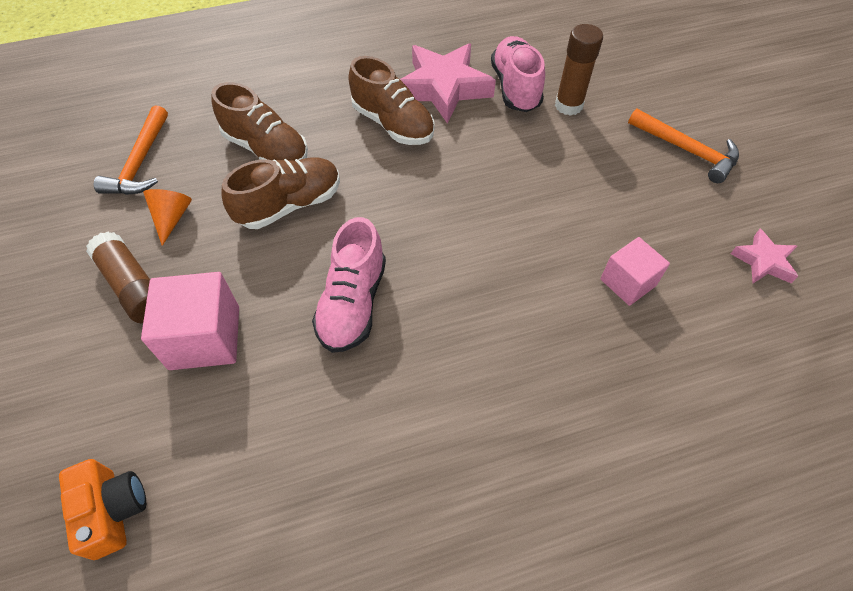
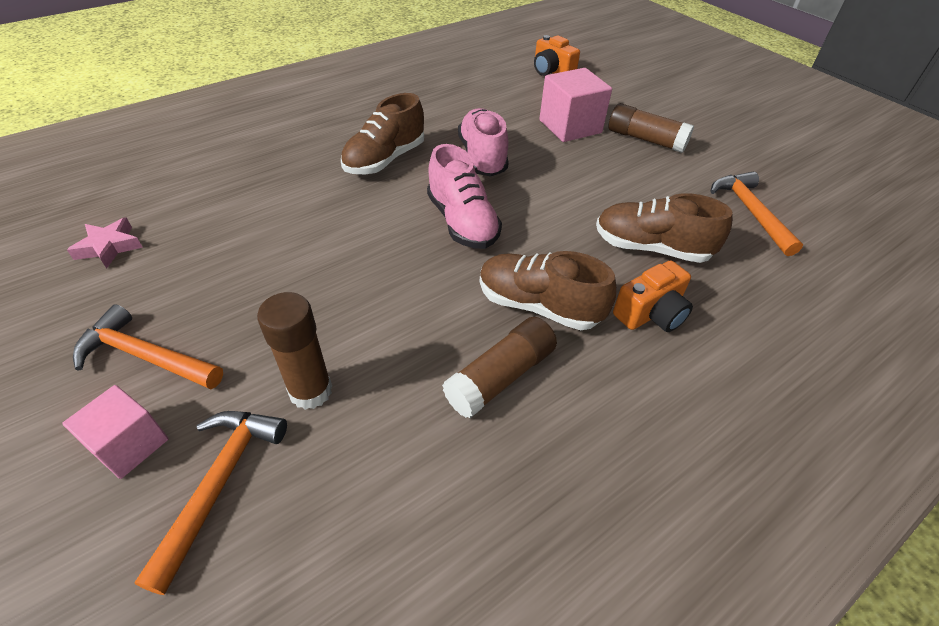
camera: 160 degrees right, 10 degrees down
(172, 218) = (670, 179): orange cone -> none
(289, 205) = (583, 206): brown shoe -> brown shoe (385, 160)
(315, 102) = (651, 313): none -> orange camera
(444, 88) = (501, 376): pink star -> brown glue stick
(515, 88) = (396, 405): pink shoe -> pink shoe (462, 222)
(618, 74) = (219, 483): none -> orange hammer
(628, 282) = (255, 207): pink cube -> pink cube (130, 445)

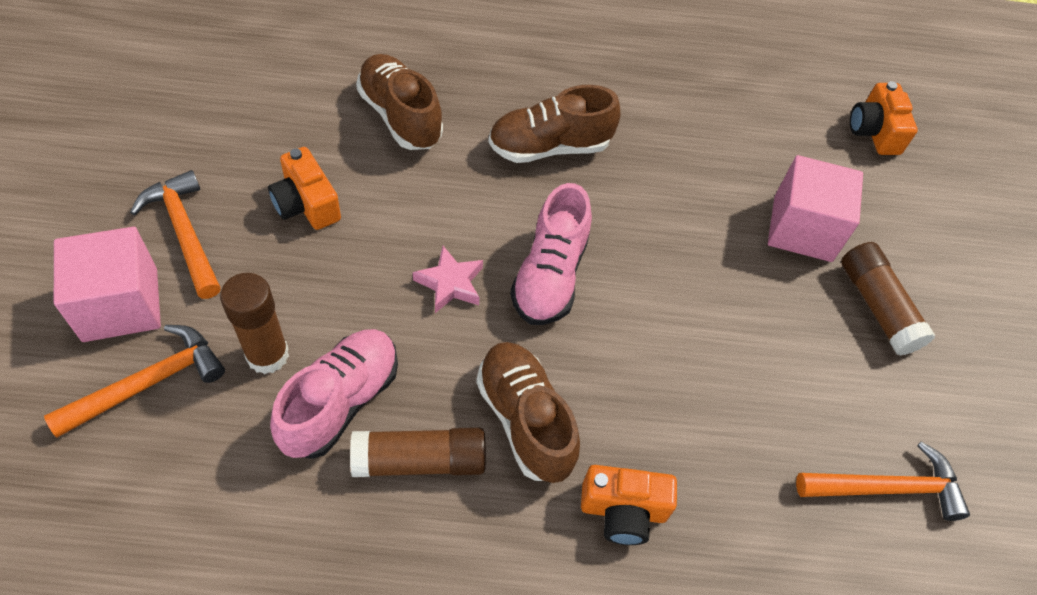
camera: 35 degrees right, 10 degrees up
(109, 247) = (238, 100): pink star -> pink star (450, 283)
(130, 445) = (120, 304): pink cube -> pink cube, size x1.55
(240, 279) = (306, 204): none -> orange camera
(482, 157) = (653, 208): pink shoe -> pink shoe (340, 402)
(651, 248) = (711, 444): brown shoe -> brown shoe (400, 116)
(750, 212) = (887, 488): orange hammer -> orange hammer turned 60 degrees clockwise

